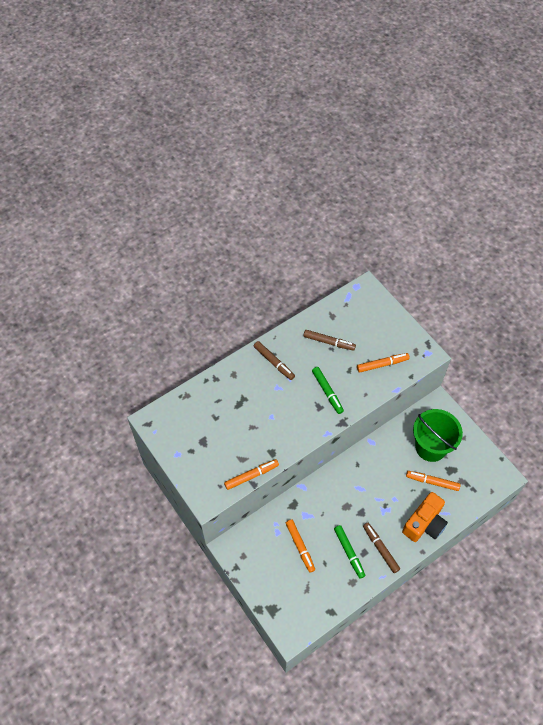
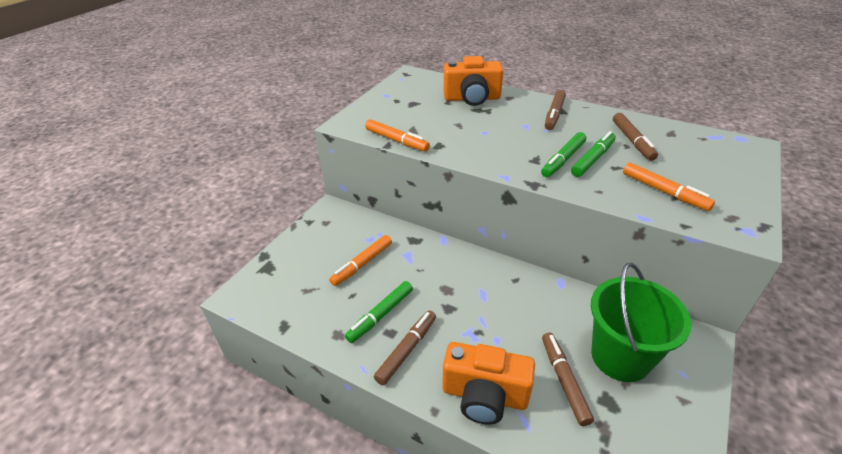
camera: 65 degrees right, 20 degrees down
(220, 399) = (472, 98): none -> orange camera
(335, 376) = (593, 159): none -> green marker
(432, 482) = (564, 380): orange marker -> brown marker

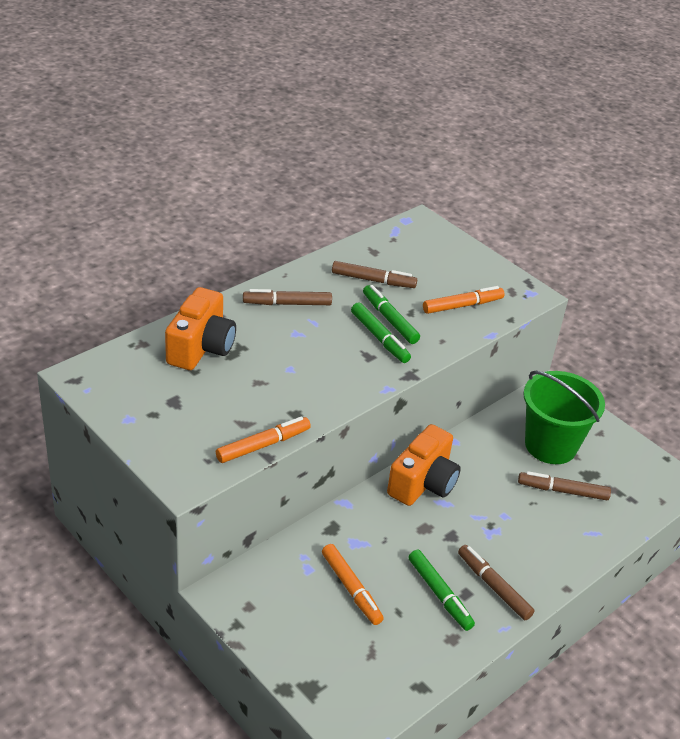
camera: 75 degrees left, 0 degrees up
(484, 396) = (562, 548): orange camera -> orange camera (423, 483)
(554, 114) = (287, 304): brown marker -> brown marker turned 135 degrees clockwise

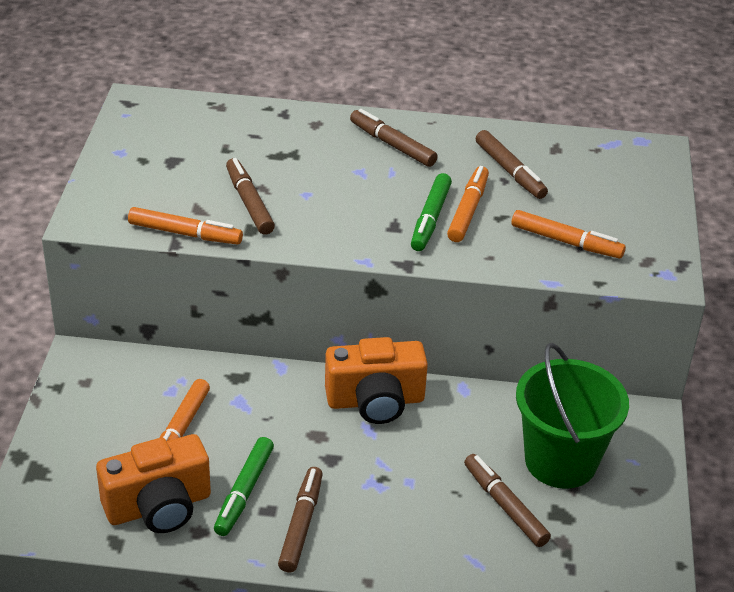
camera: 50 degrees right, 0 degrees up
(201, 347) = (260, 136): orange camera -> orange camera (159, 506)
(267, 397) = (249, 202): none -> brown marker
(389, 319) = (468, 210): green marker -> orange marker

